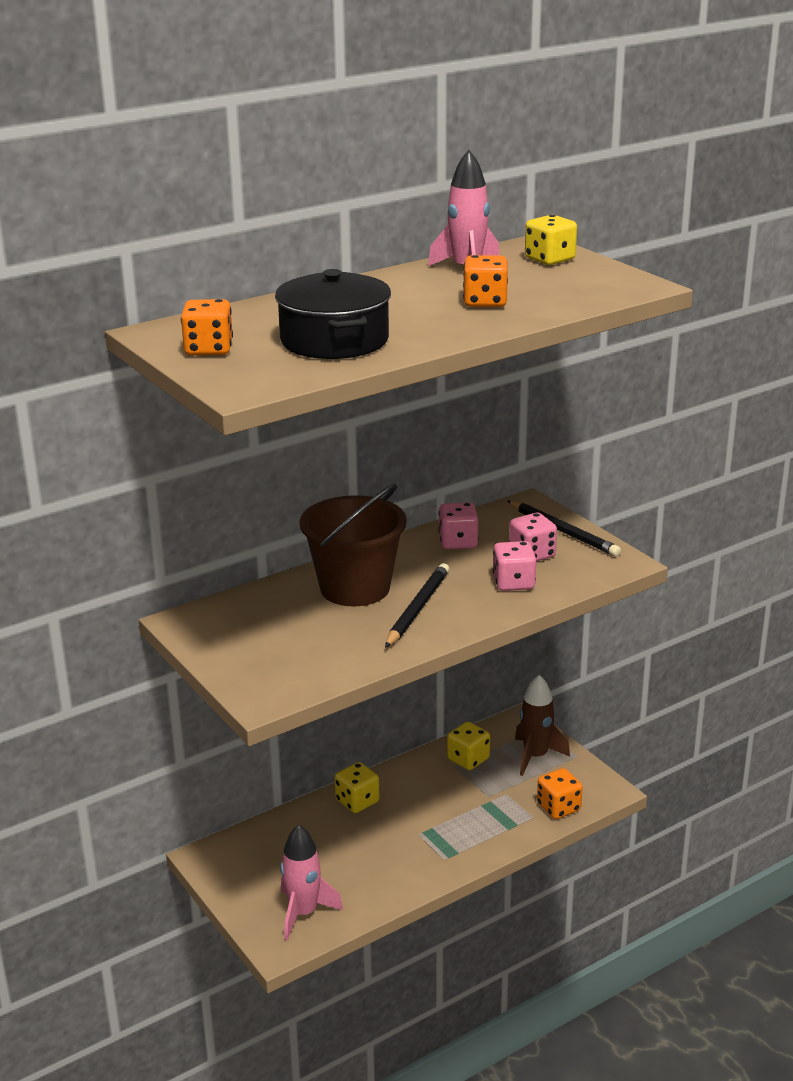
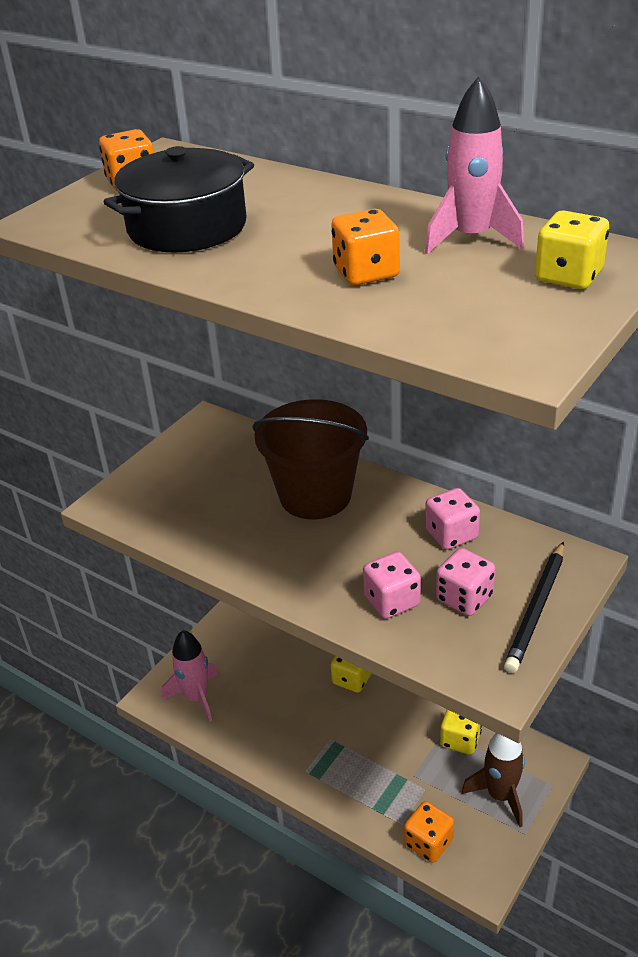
camera: 70 degrees right, 10 degrees up
(417, 608) = (299, 547): black pencil -> none

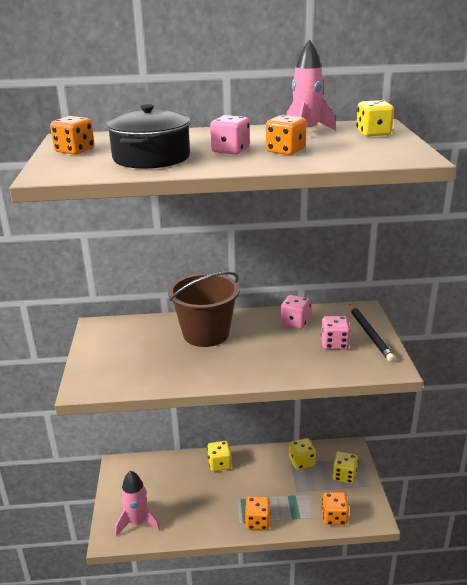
camera: 40 degrees left, 10 degrees down
(327, 784) = (257, 521): none -> orange dice
(392, 601) = (304, 360): pink dice -> pink dice (230, 151)
(500, 795) = (344, 476): brown rocket -> yellow dice

